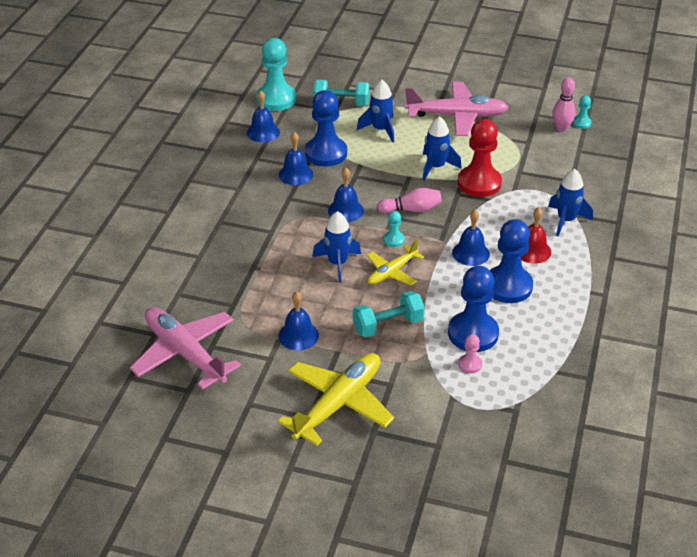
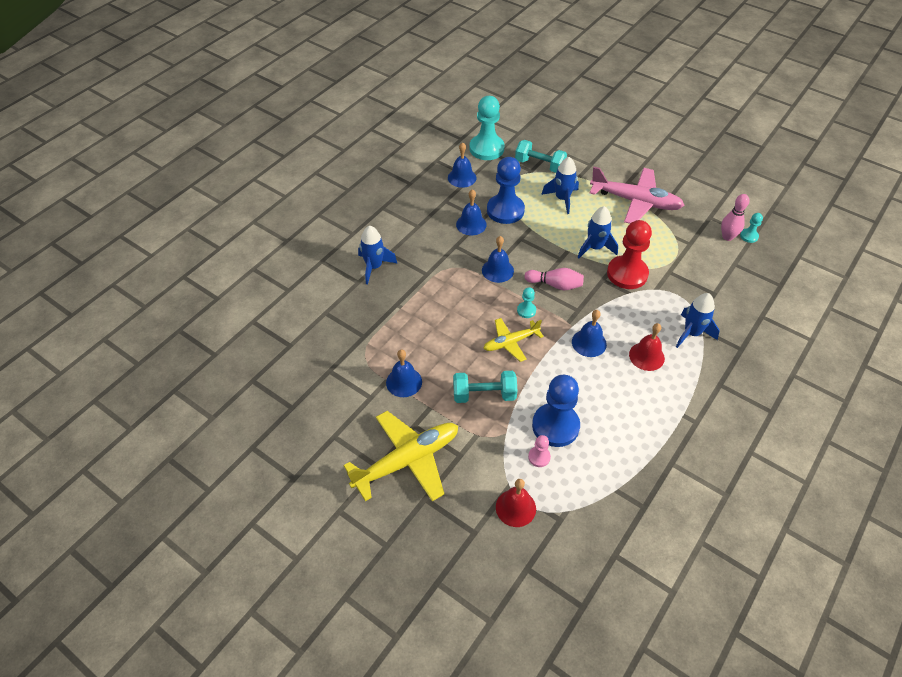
camera: 20 degrees right, 10 degrees up
(185, 353) = (305, 371): pink plane -> none
(337, 263) = (468, 320): blue rocket -> blue rocket (374, 267)
(468, 413) = (515, 508): none -> red bell
(508, 286) = (608, 386): blue pawn -> none

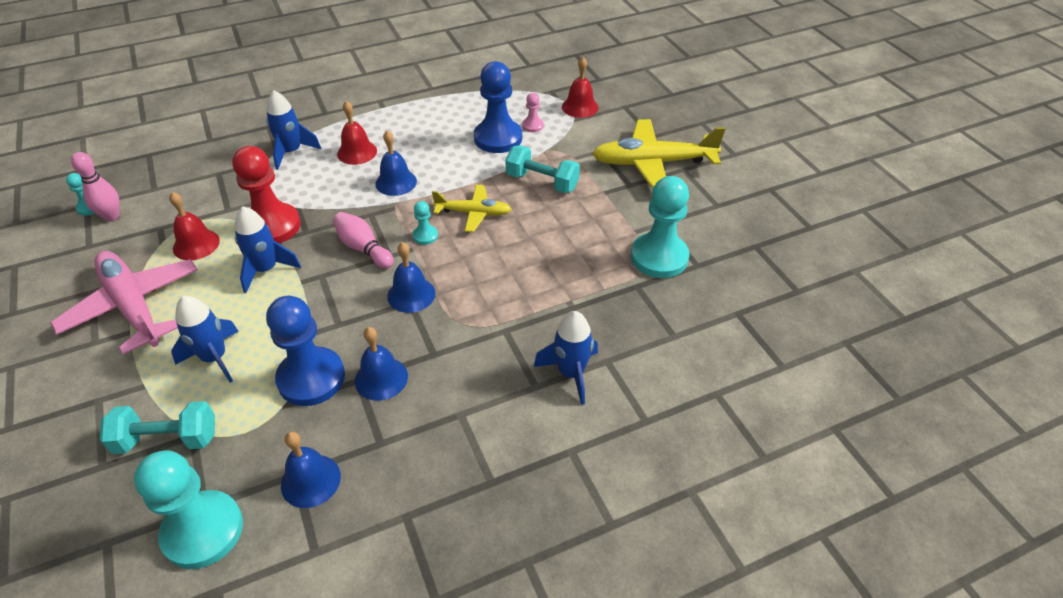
camera: 150 degrees left, 5 degrees down
(359, 365) = (659, 257): none -> turquoise pawn
(404, 382) = (617, 222): blue bell -> none
(539, 165) = (167, 440): turquoise dumbbell -> turquoise dumbbell turned 60 degrees counterclockwise
(654, 243) = (196, 244): none -> red bell

